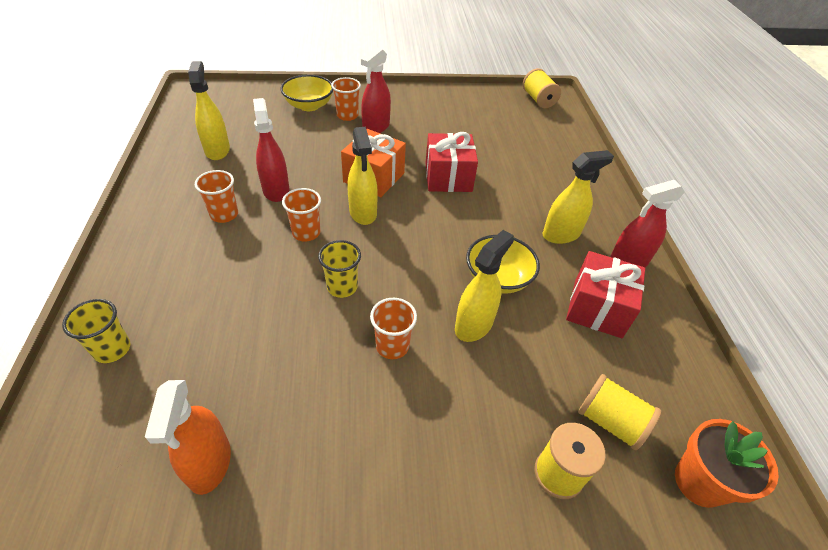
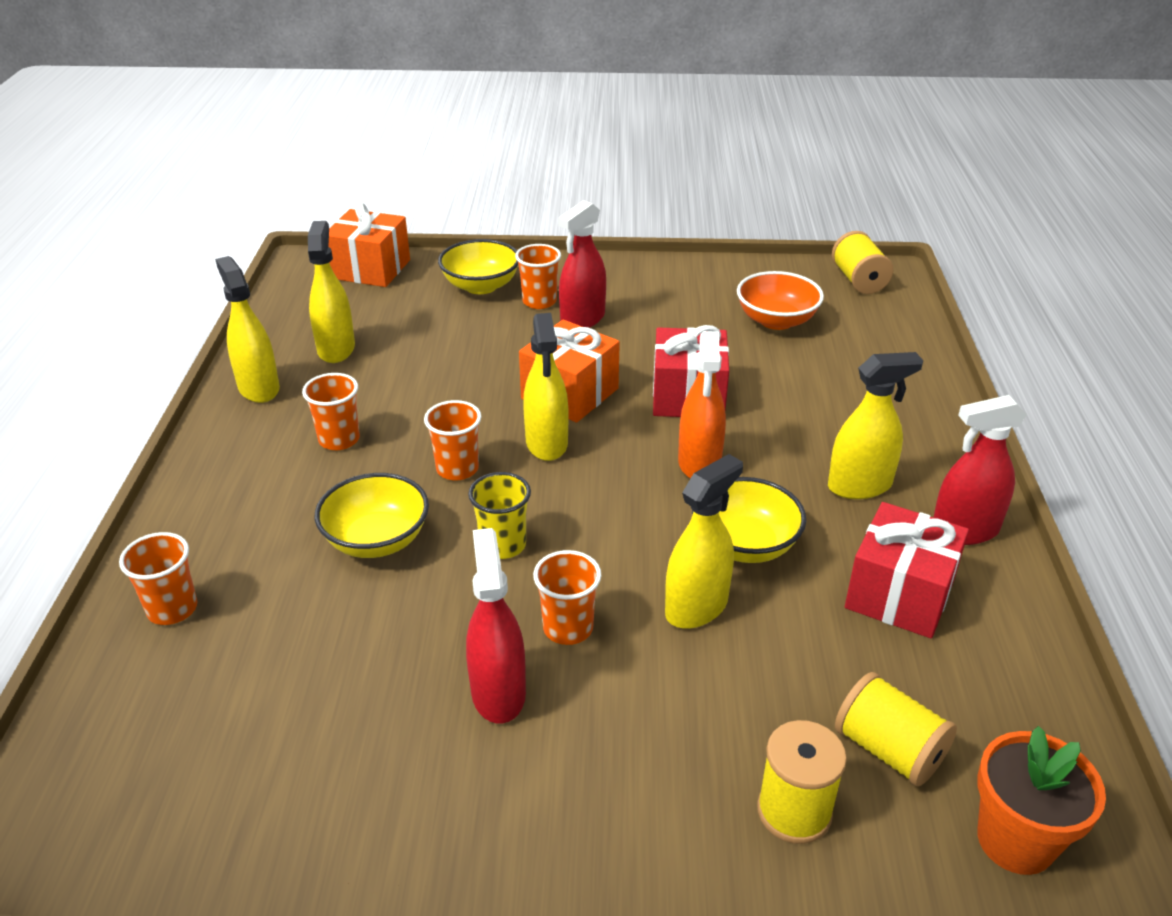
camera: 10 degrees right, 10 degrees down
(112, 349) = (172, 609): yellow cup -> orange cup
(166, 179) = (258, 388): none -> yellow spray bottle
(209, 463) = (294, 758): orange spray bottle -> orange spray bottle (699, 463)
(236, 95) = (370, 269): none -> orange gift
(256, 287) = (377, 540): none -> yellow bowl
(276, 190) = (418, 408): red spray bottle -> red spray bottle (498, 692)
(494, 126) = (776, 320): none -> orange bowl

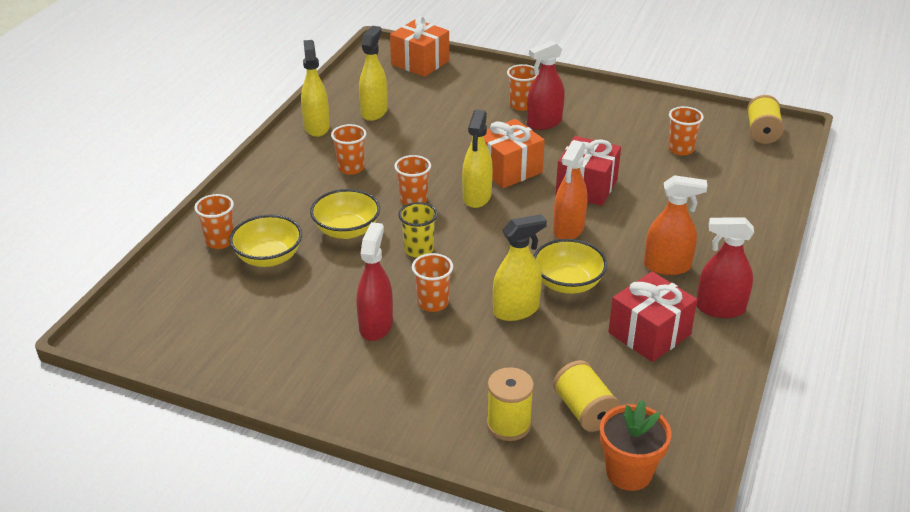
camera: 20 degrees right, 0 degrees up
(481, 286) = (487, 87): yellow bowl -> yellow bowl (268, 257)
(776, 320) = (680, 149): orange bowl -> orange cup
(859, 486) = (667, 266): yellow spray bottle -> orange spray bottle

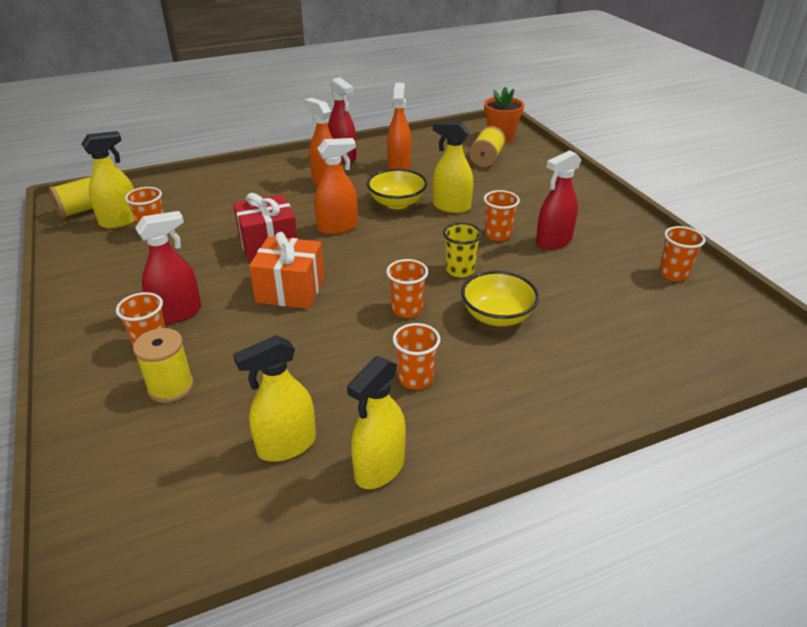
camera: 135 degrees left, 0 degrees up
(220, 241) = (628, 373): orange cup -> orange cup (673, 274)
(268, 257) = (591, 330): yellow bowl -> none
(420, 62) = (101, 500): orange gift -> none
(477, 197) = (354, 283): yellow spray bottle -> yellow spray bottle (120, 221)
(508, 424) = (533, 171): yellow spool -> yellow spool (171, 387)
(544, 123) = (177, 313): red spray bottle -> red spray bottle turned 45 degrees counterclockwise
(649, 333) = (399, 166): red gift -> orange spray bottle

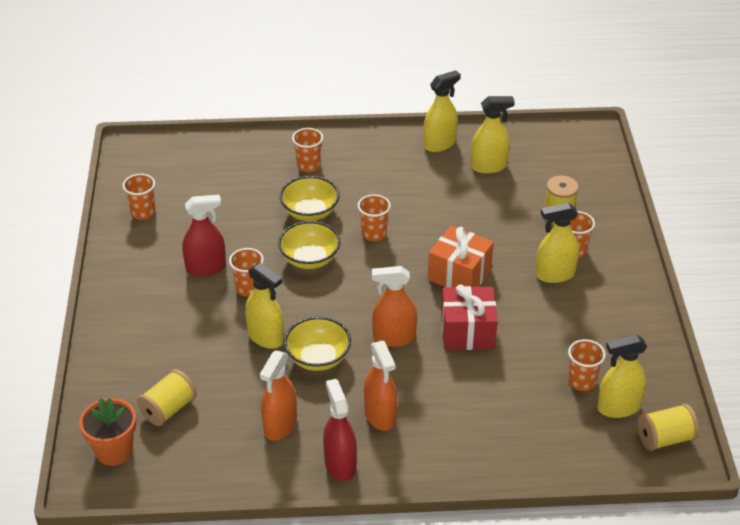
camera: 160 degrees left, 5 degrees up
(177, 313) = (554, 274): red spray bottle -> yellow spray bottle
(415, 378) = (394, 184): orange cup -> orange cup (308, 166)
(460, 270) = (310, 259): yellow cup -> yellow bowl

